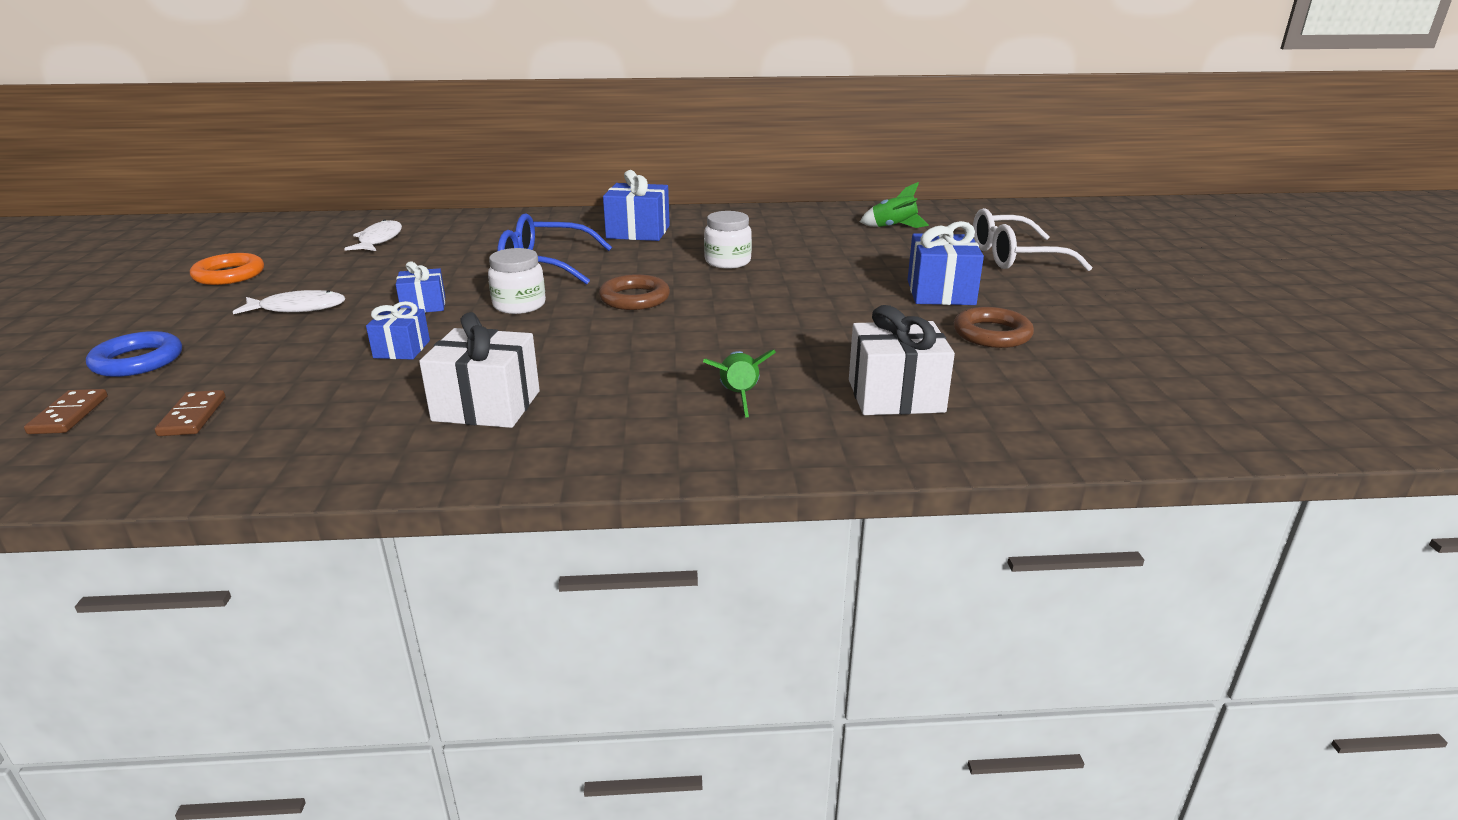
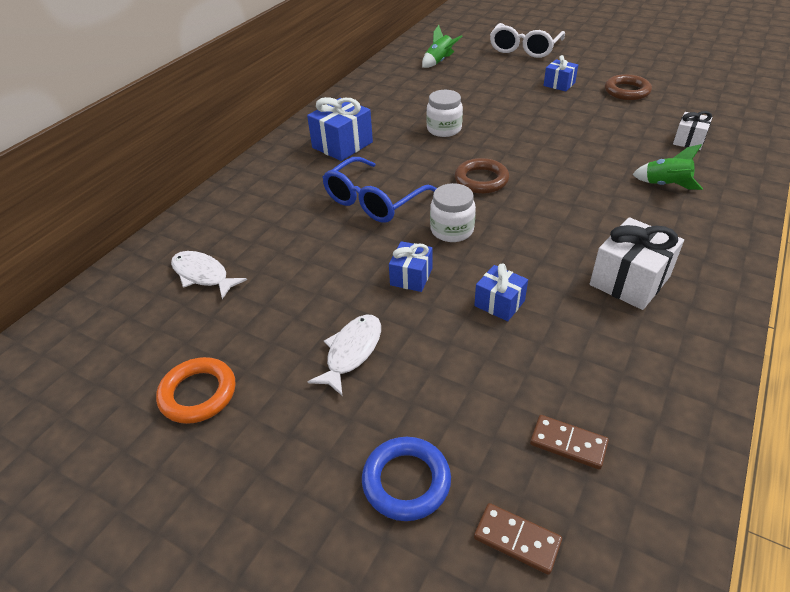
camera: 55 degrees left, 15 degrees up
(895, 396) = (689, 140): white gift -> white gift, size x0.60
(940, 292) = (559, 84): blue gift -> blue gift, size x0.60

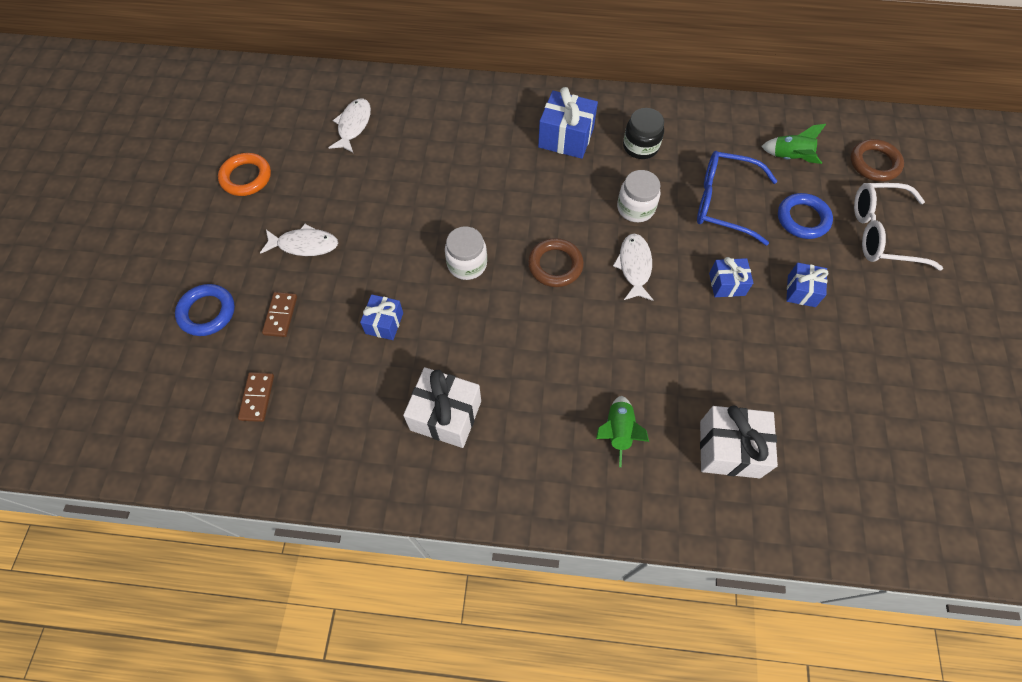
camera: 65 degrees right, 20 degrees up
(373, 201) = (486, 193): blue glasses -> blue glasses (723, 203)
(382, 113) = (640, 146): none -> black jar
(411, 277) = (396, 254): blue gift -> blue gift (726, 284)
(496, 70) = (802, 219): none -> blue ring
(503, 142) = (634, 266): none -> white fish
(517, 539) = (180, 382): brown domino -> brown domino (281, 315)
(626, 91) = (824, 368): brown ring -> brown ring (874, 163)
(689, 140) = (729, 449): white gift -> white gift, size x1.66

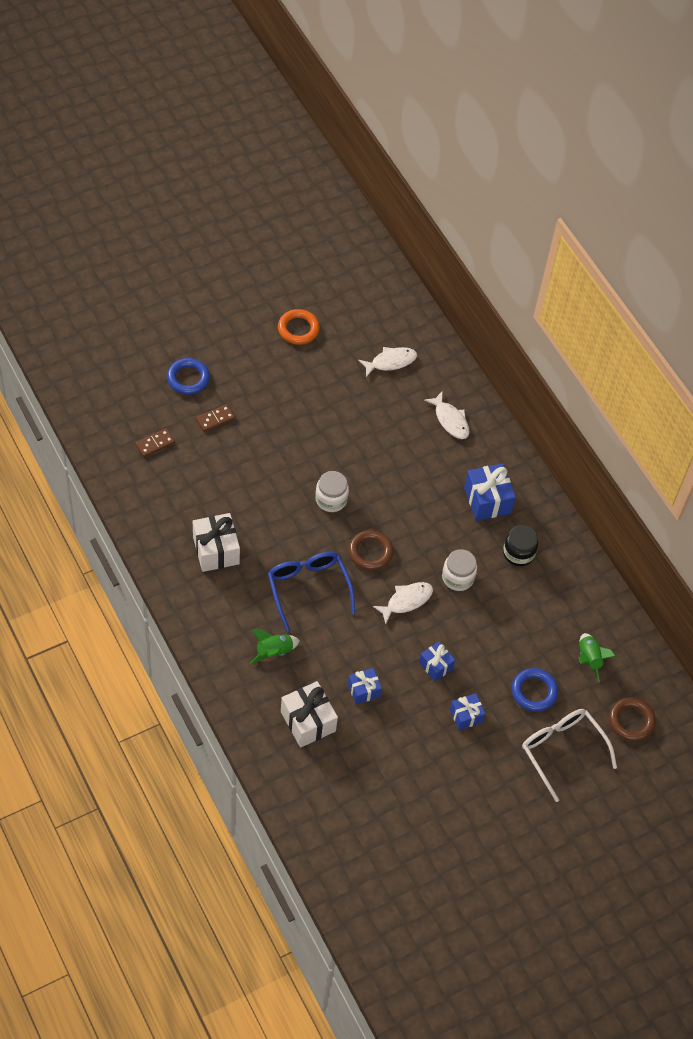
camera: 50 degrees right, 5 degrees down
(304, 245) = (274, 397): white fish -> white fish (450, 420)
(384, 323) = (252, 479): blue gift -> blue gift (364, 690)
(723, 203) = (508, 632): blue glasses -> blue glasses (308, 588)

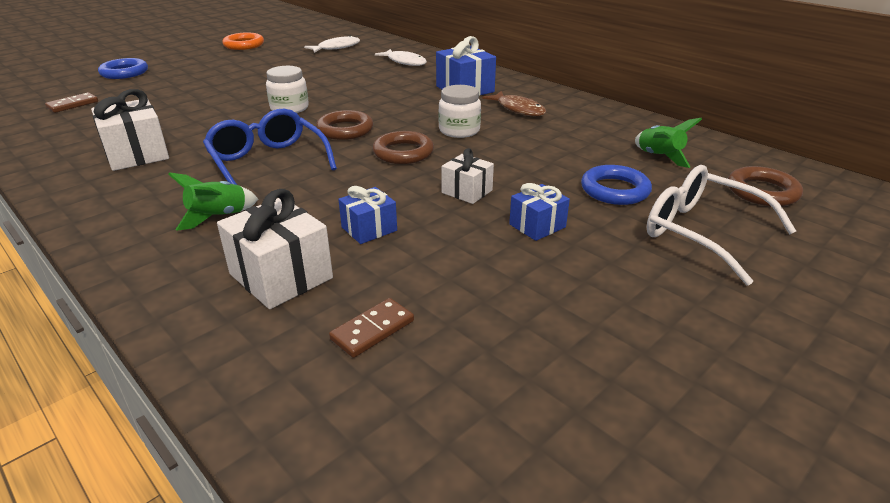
camera: 10 degrees left, 25 degrees down
(215, 419) = (151, 86): brown domino -> brown domino (372, 330)
(406, 601) = (403, 153): white fish -> brown ring
(435, 665) = (467, 191): blue gift -> white gift
(518, 553) = (518, 109): black jar -> brown fish

